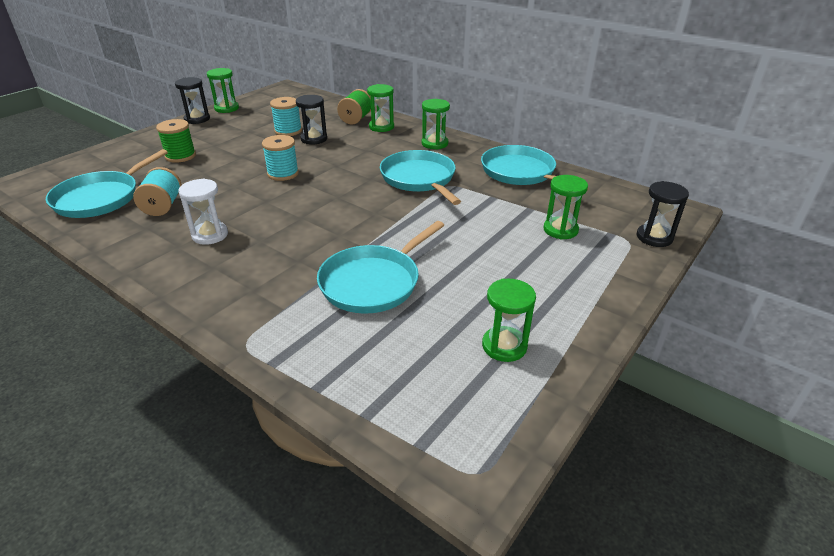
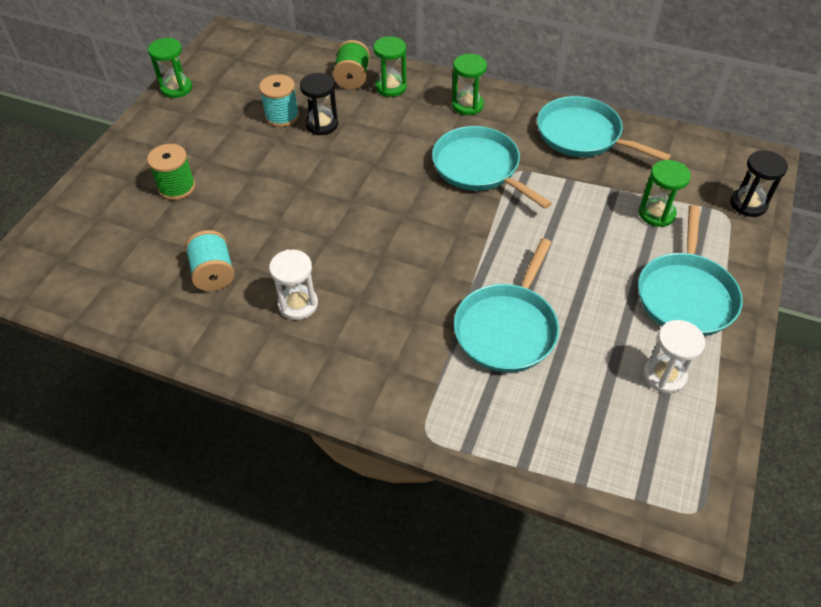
camera: 15 degrees left, 15 degrees up
(100, 198) = (129, 277): turquoise pan -> turquoise pan (685, 295)
(197, 119) = (151, 116): black hourglass -> none
(283, 173) = (320, 191): turquoise spool -> none
(504, 346) = (664, 375): green hourglass -> white hourglass

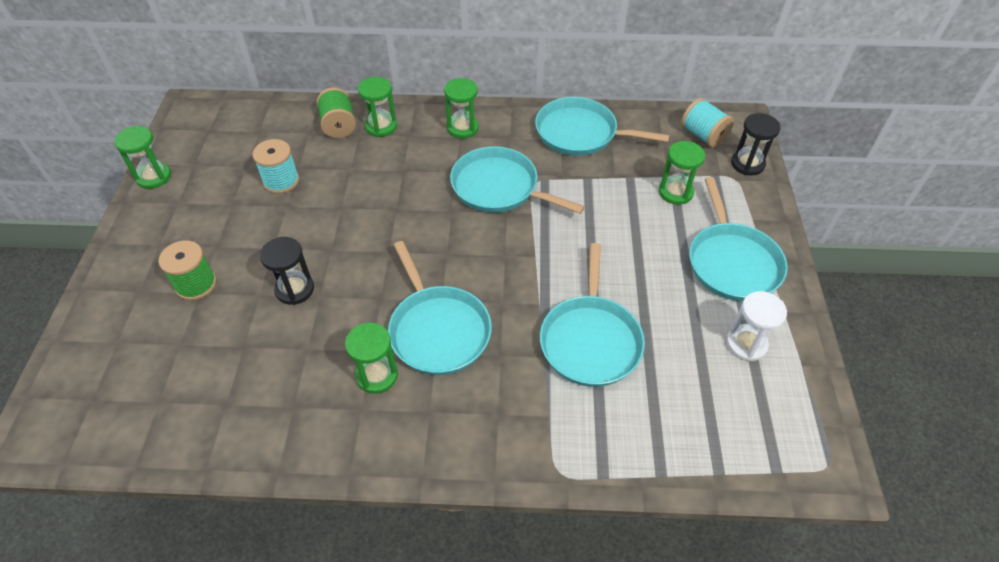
camera: 20 degrees left, 0 degrees up
(213, 273) = (274, 368): turquoise spool -> turquoise spool (703, 135)
(298, 304) = (377, 375): white hourglass -> green hourglass
(322, 124) = (326, 180): black hourglass -> black hourglass (295, 289)
(368, 281) = (438, 330): none -> turquoise pan

